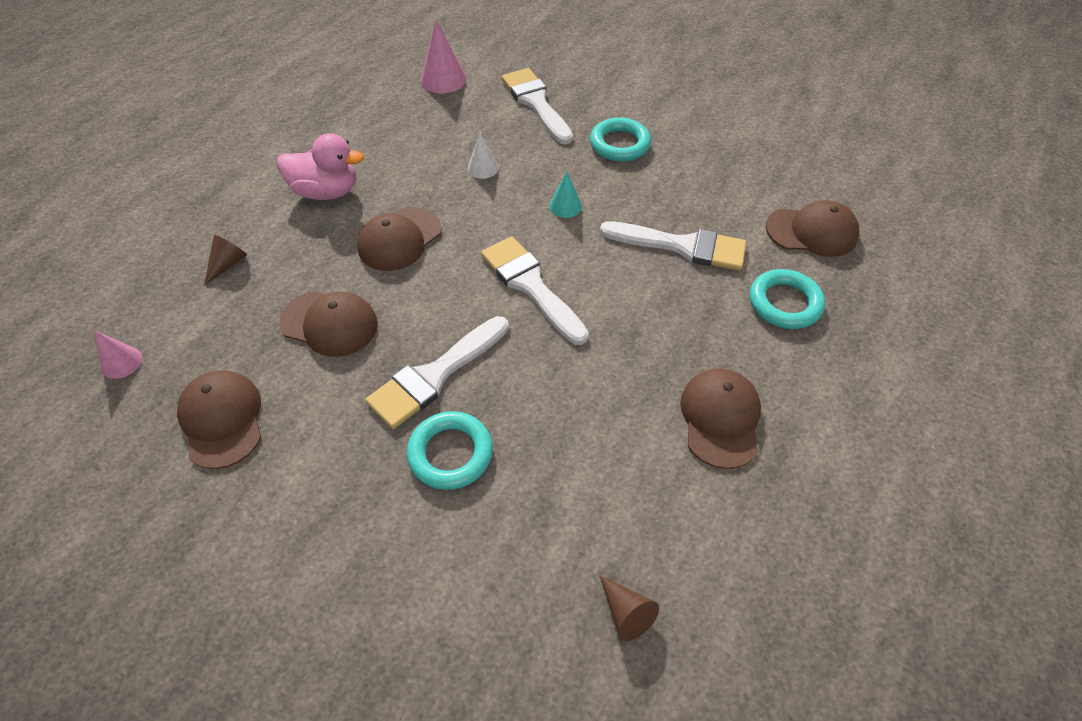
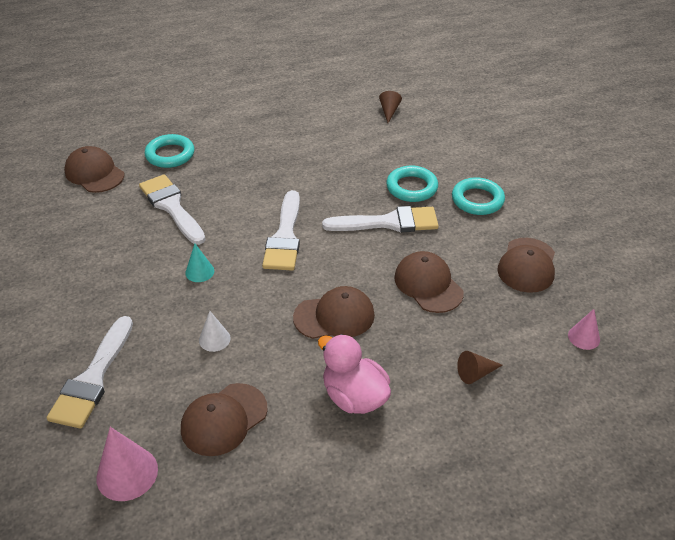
camera: 140 degrees left, 10 degrees down
(619, 144) = (96, 294): turquoise ring -> turquoise ring (477, 200)
(720, 419) = (273, 136): brown cap -> brown cap (224, 419)

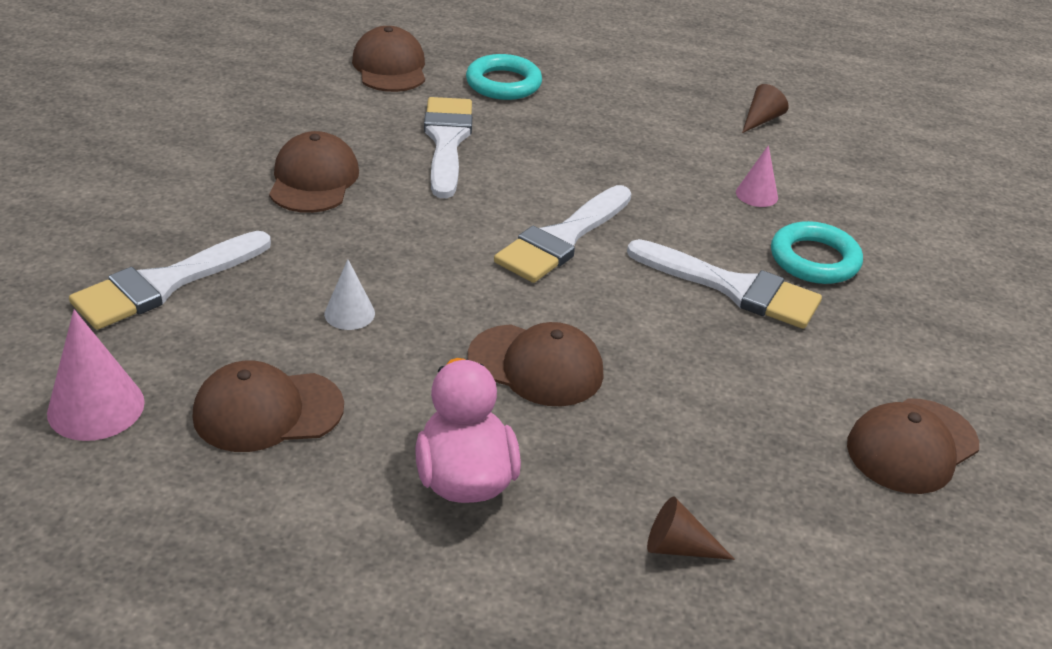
camera: 30 degrees right, 5 degrees down
(199, 272) = (408, 228): turquoise cone -> none
(389, 111) = (872, 151): brown cone -> brown cone (761, 120)
(428, 285) = (717, 394): brown cap -> brown cap (313, 180)
(477, 200) = (910, 321): turquoise ring -> none
(584, 337) = (918, 595): pink cone -> pink cone (756, 195)

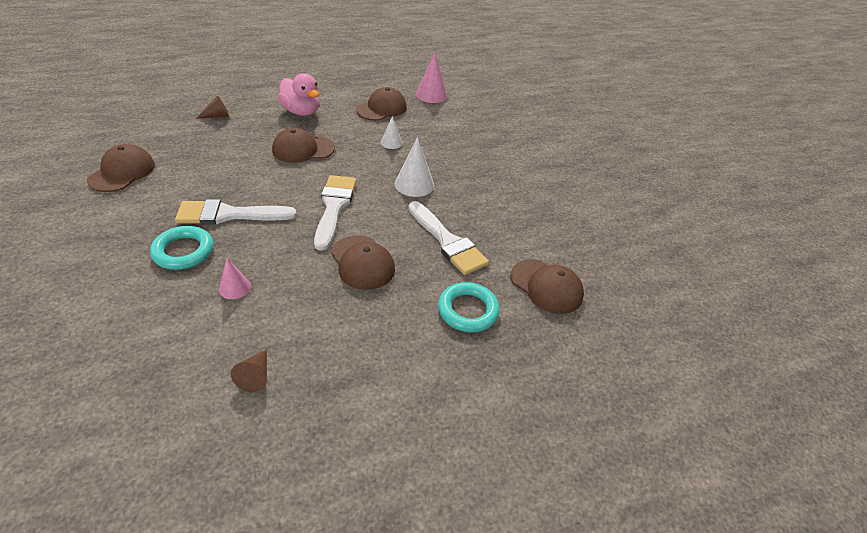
camera: 145 degrees right, 5 degrees up
(164, 284) = (466, 129): white brush -> none
(313, 180) = (477, 190): brown cap -> brown cap (362, 262)
(401, 224) = (414, 184): none -> white cone

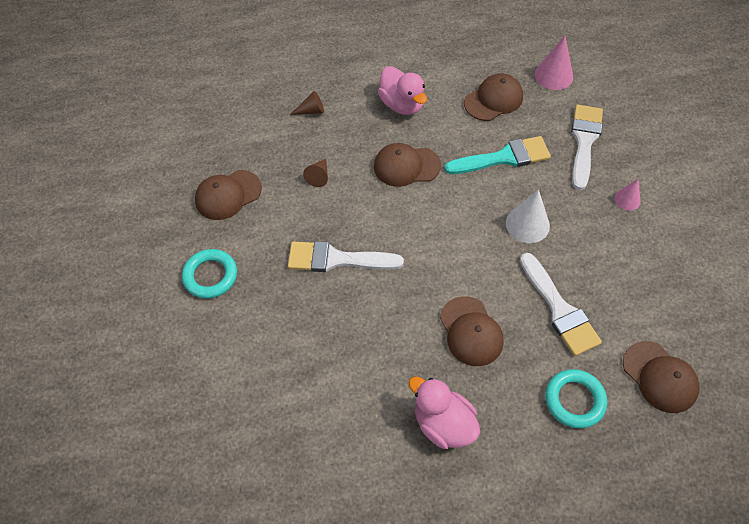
camera: 15 degrees right, 15 degrees up
(122, 172) = (228, 195): brown cap -> brown cap turned 150 degrees counterclockwise
(183, 251) = (299, 305): turquoise ring -> turquoise ring (210, 276)
(235, 287) = (350, 353): pink cone -> pink cone (627, 199)
(256, 376) = (376, 455): brown cone -> brown cone (319, 176)
(332, 341) = (443, 424): none -> pink duck
(334, 207) = (441, 254): white brush -> white brush (584, 141)
(391, 142) = (504, 157): white cone -> turquoise brush

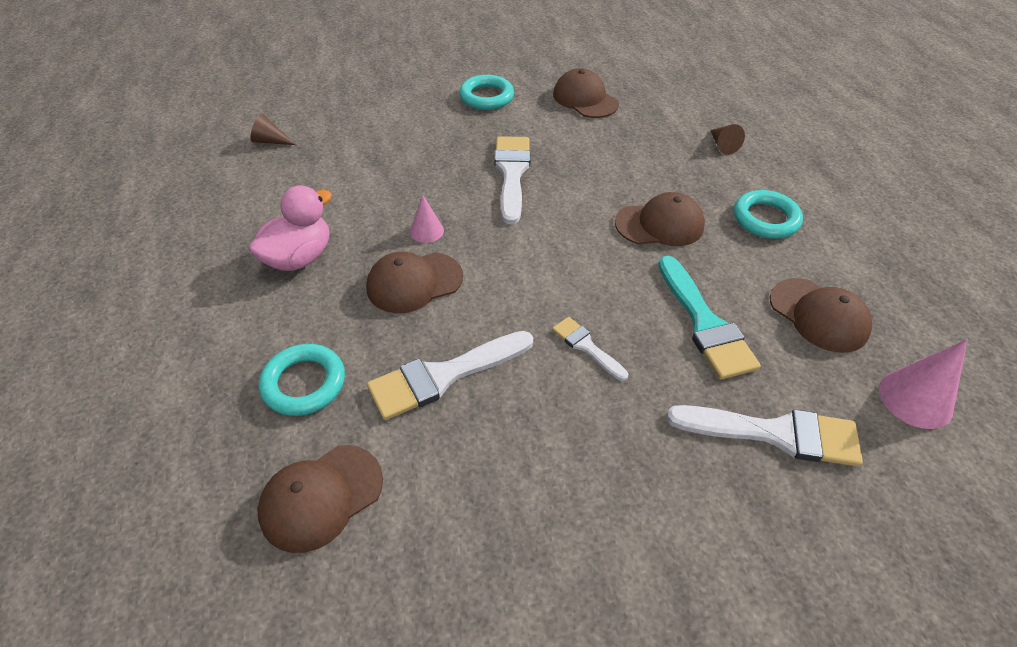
camera: 85 degrees right, 10 degrees down
(319, 176) = (624, 155): brown cone -> brown cone (270, 141)
(402, 104) = (765, 219): pink duck -> turquoise ring
(406, 166) = (660, 224): brown cap -> brown cap turned 90 degrees clockwise
(527, 224) = (586, 346): white cone -> white brush
(627, 199) = (661, 489): pink cone -> pink cone (427, 231)

